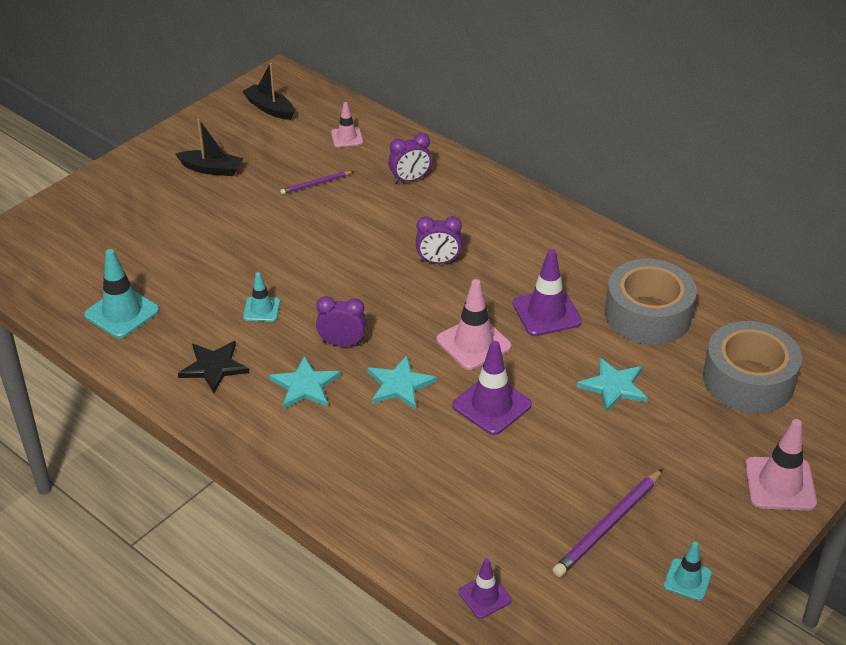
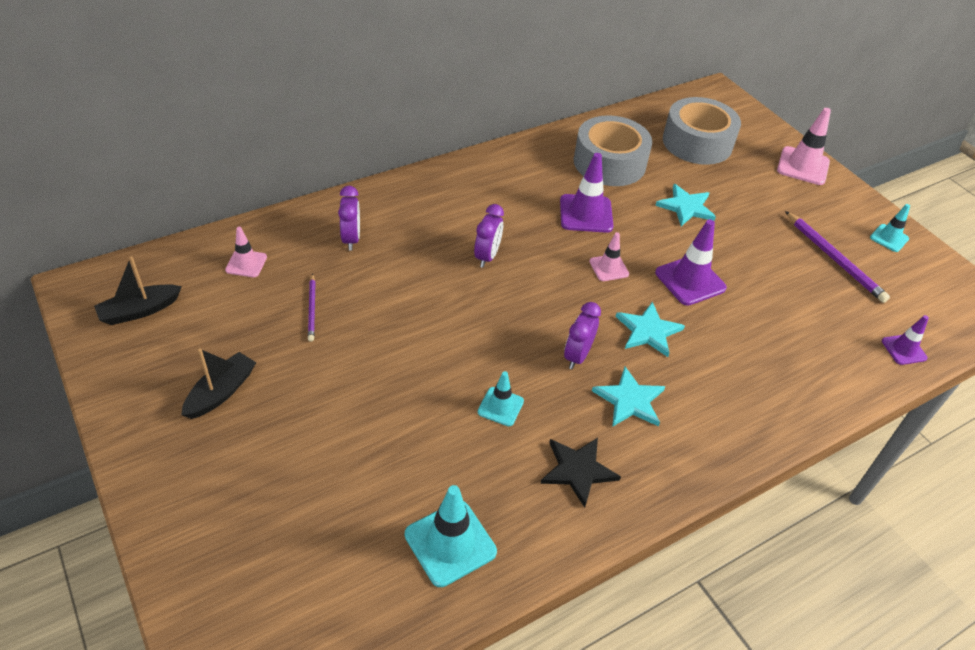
camera: 75 degrees left, 5 degrees up
(473, 343) = (609, 268): pink traffic cone -> pink traffic cone, size x0.60

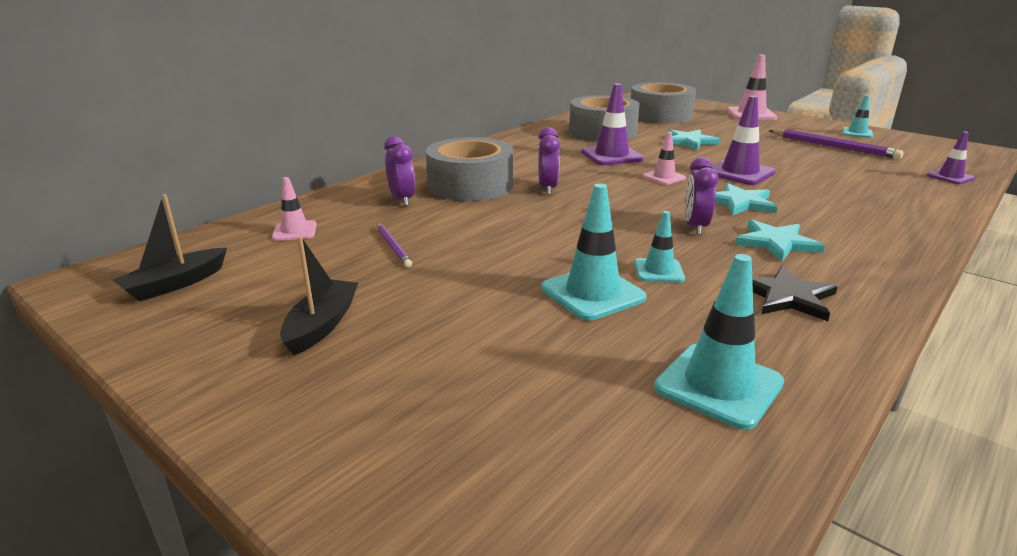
camera: 15 degrees left, 20 degrees down
(421, 231) = (470, 185): none -> grey tape
(430, 417) = (592, 293): none -> turquoise traffic cone

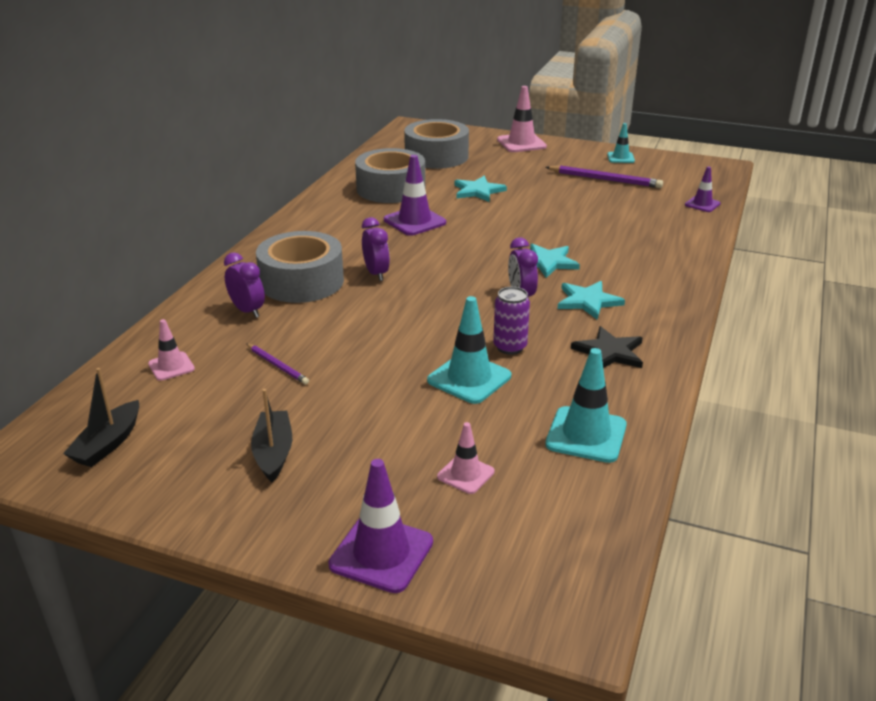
camera: 20 degrees left, 5 degrees up
(659, 271) = (510, 347): turquoise traffic cone -> purple can
(664, 177) = (473, 242): pink traffic cone -> pink traffic cone (465, 474)
(739, 173) = (536, 226): purple traffic cone -> purple traffic cone (381, 553)

